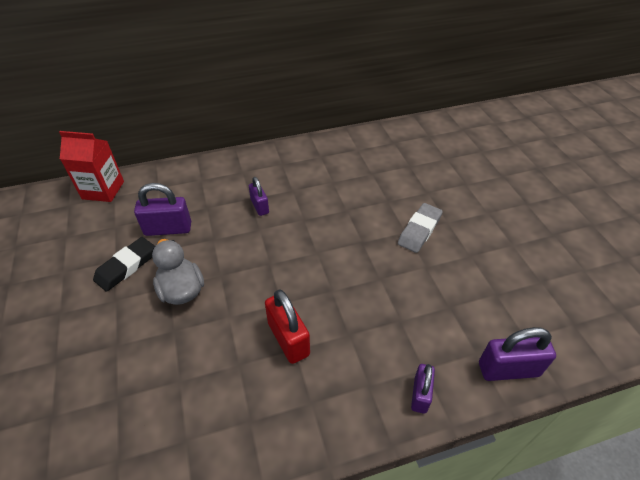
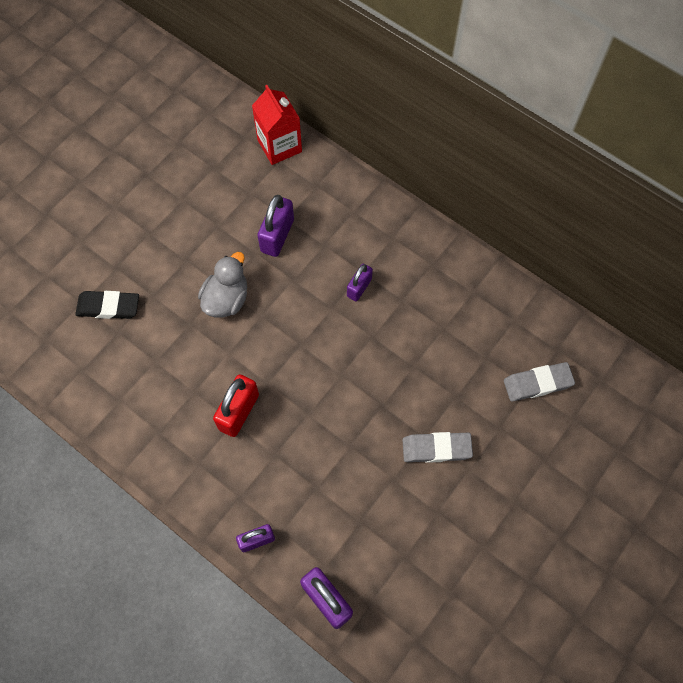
camera: 55 degrees right, 20 degrees up
(126, 266) = (219, 239): black eraser -> black eraser (108, 307)
(168, 229) = (277, 235): purple padlock -> purple padlock turned 60 degrees clockwise
(409, 161) = (537, 383): none -> grey eraser

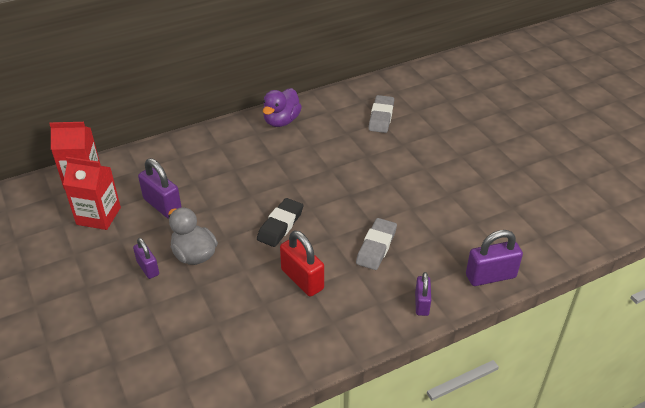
camera: 65 degrees left, 25 degrees down
(108, 307) = (134, 341): black eraser -> black eraser (280, 225)
(237, 190) = (98, 216): none -> red carton
(359, 287) = (245, 175): purple padlock -> purple padlock (148, 268)
(436, 448) = (400, 178): grey eraser -> grey eraser (376, 247)
(467, 279) = (281, 121): none -> purple duck

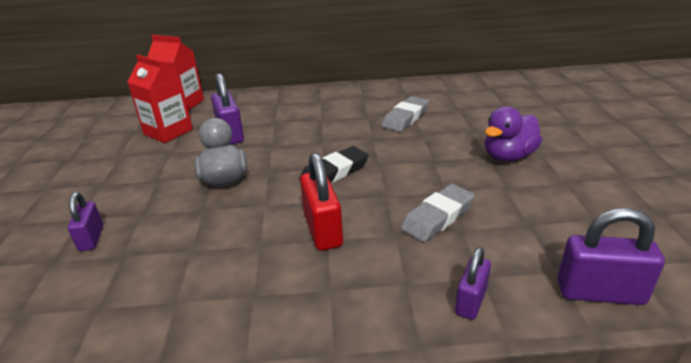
camera: 25 degrees right, 10 degrees down
(148, 268) = (170, 181): purple padlock -> purple padlock (91, 238)
(281, 121) = (394, 91): purple duck -> purple duck (508, 156)
(381, 117) = (505, 102): grey eraser -> grey eraser (405, 118)

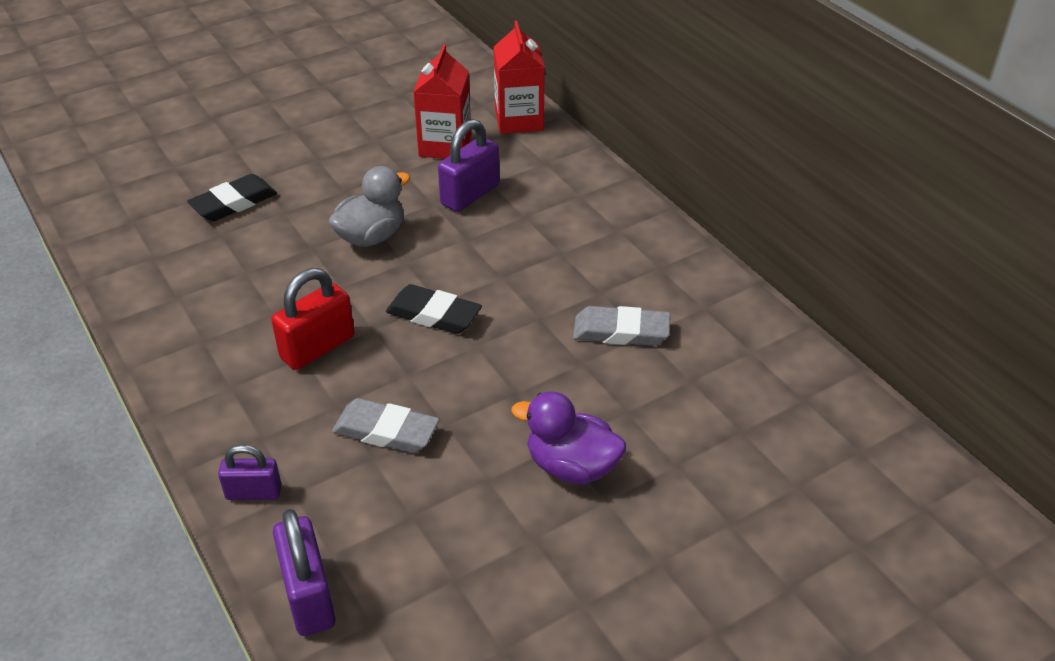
camera: 60 degrees right, 10 degrees up
(91, 238) = (234, 203): purple padlock -> black eraser

